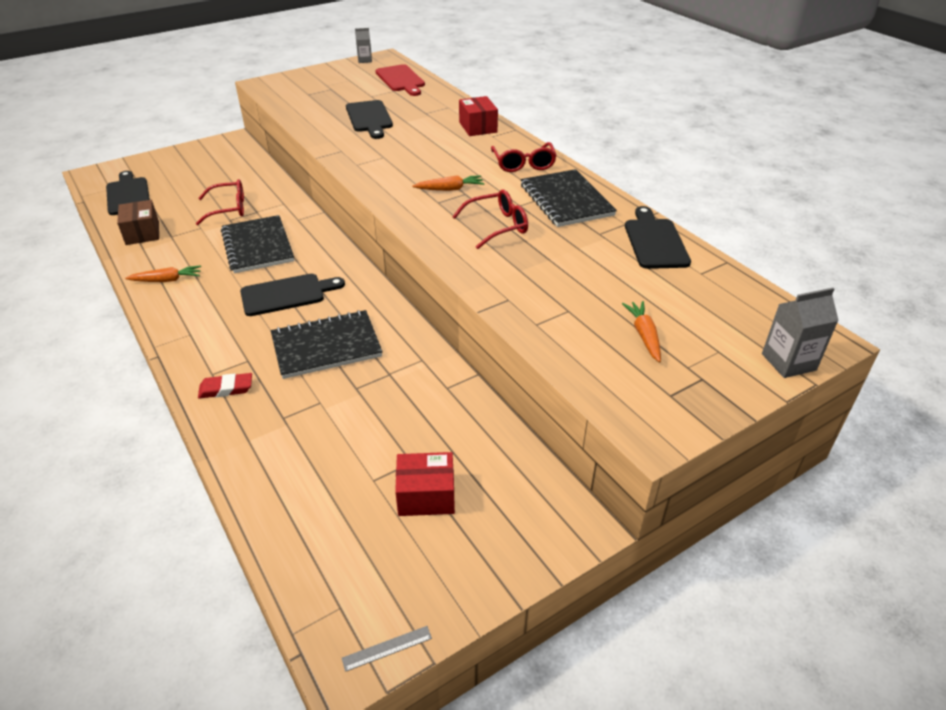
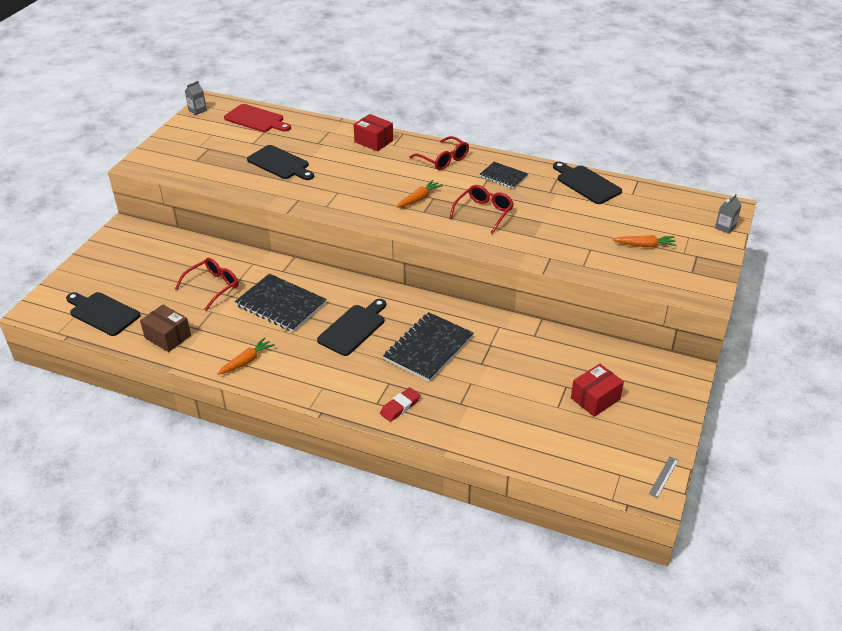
camera: 35 degrees left, 0 degrees up
(566, 200) = (503, 176): black notebook -> black notebook, size x0.58
(644, 335) = (644, 245): orange carrot -> orange carrot turned 135 degrees clockwise
(788, 362) = (725, 227): grey carton -> grey carton, size x0.65

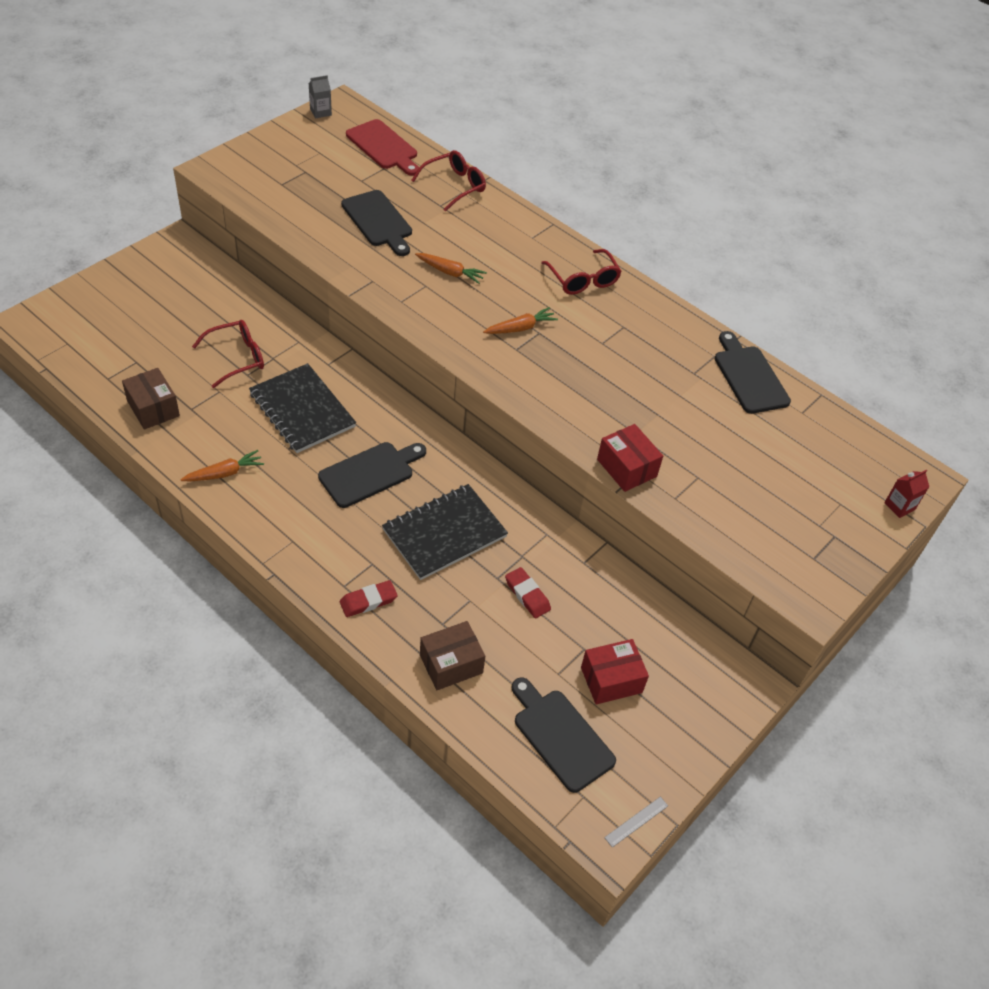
camera: 15 degrees right, 10 degrees up
(102, 313) = (98, 351): black cutting board -> black cutting board (560, 736)
(373, 141) = (510, 224): red box -> red box (626, 468)
(481, 426) = (451, 664): none -> brown box
(484, 212) = (591, 376): red glasses -> red glasses (454, 186)
(503, 176) = (646, 330): black notebook -> none
(508, 367) = (527, 595): none -> red eraser
(644, 245) = (773, 496): orange carrot -> orange carrot (450, 272)
(725, 227) = (899, 506): grey carton -> red carton

